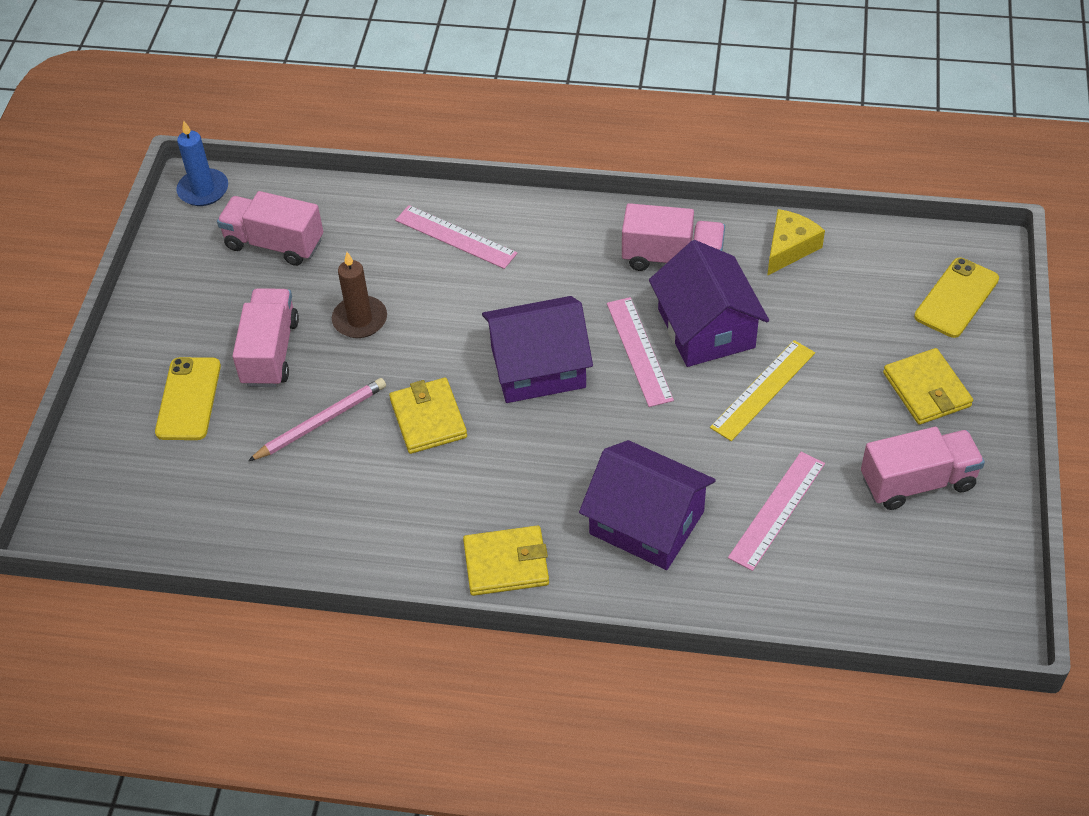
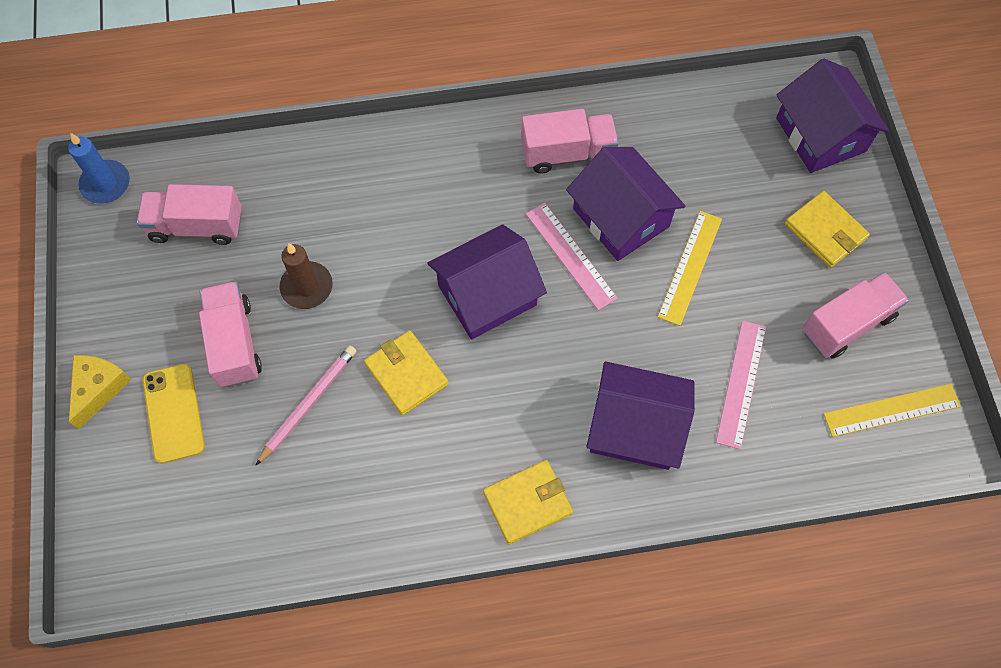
camera: 20 degrees left, 15 degrees up
(456, 237) = (365, 177): pink ruler -> none
(789, 248) = (665, 118): yellow cheese -> yellow cheese (98, 388)
(937, 576) = (892, 410): none -> yellow ruler
(956, 298) = (820, 134): yellow phone -> purple house

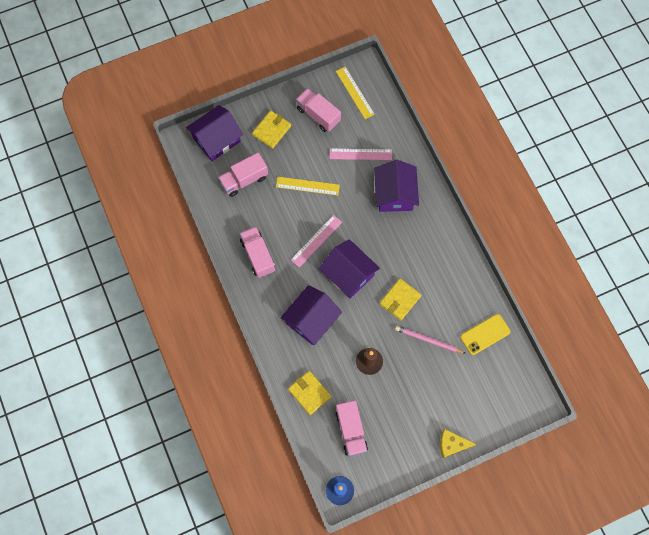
camera: 105 degrees left, 5 degrees up
(173, 413) = (452, 402): yellow phone -> yellow phone (485, 334)
(234, 343) = (409, 386): pink truck -> pink truck (244, 180)
(527, 502) = (443, 231): yellow wallet -> yellow wallet (309, 393)
(621, 217) = (289, 222): purple house -> purple house (311, 320)

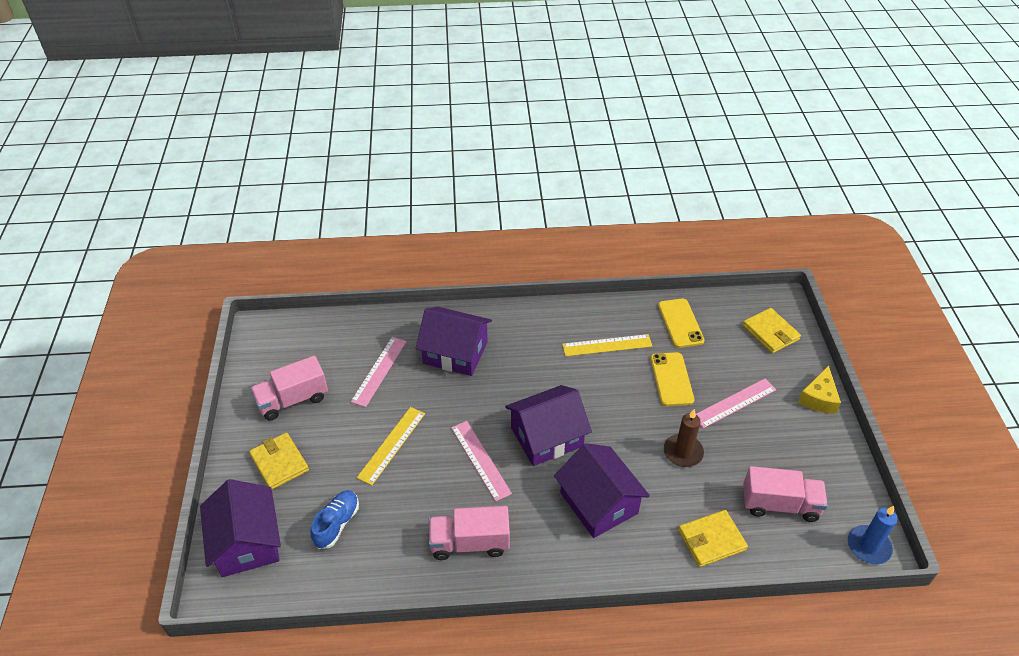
camera: 70 degrees left, 25 degrees down
(244, 180) = (337, 524): pink truck -> blue shoe
(355, 92) = (287, 350): yellow ruler -> yellow ruler (607, 345)
(400, 300) = (606, 392): yellow wallet -> yellow wallet (770, 332)
(424, 387) = (734, 403): none -> pink ruler
(428, 340) = (671, 379): pink pencil -> yellow phone

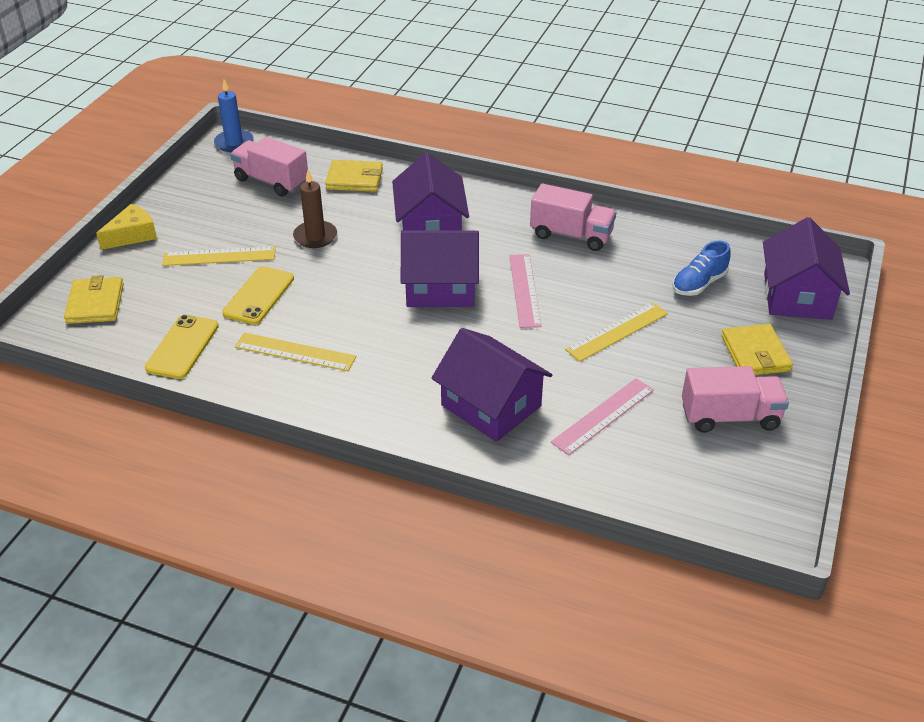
camera: 155 degrees left, 5 degrees down
(734, 403) = (219, 256): pink ruler -> yellow ruler

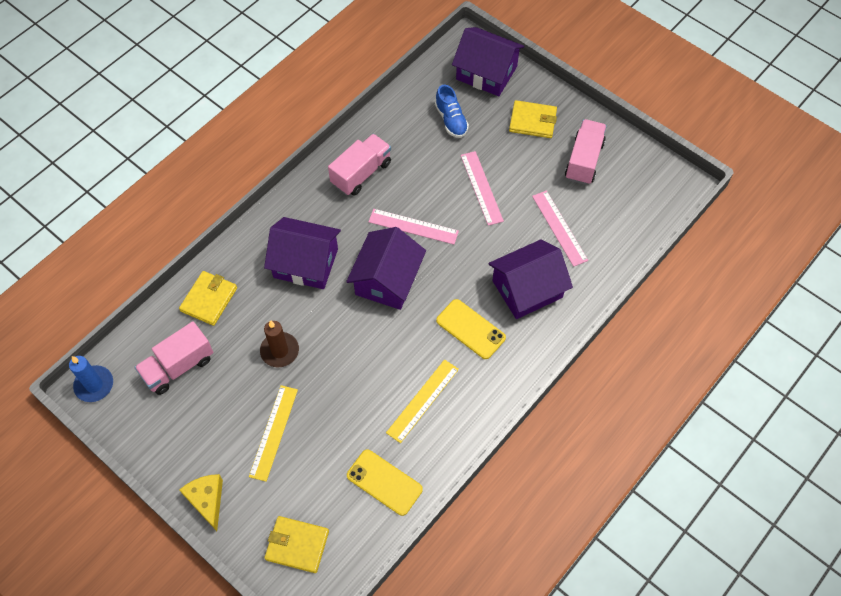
camera: 70 degrees left, 20 degrees up
(259, 296) = (342, 412): yellow phone -> yellow phone (470, 329)
(617, 331) = (481, 188): yellow ruler -> pink ruler

